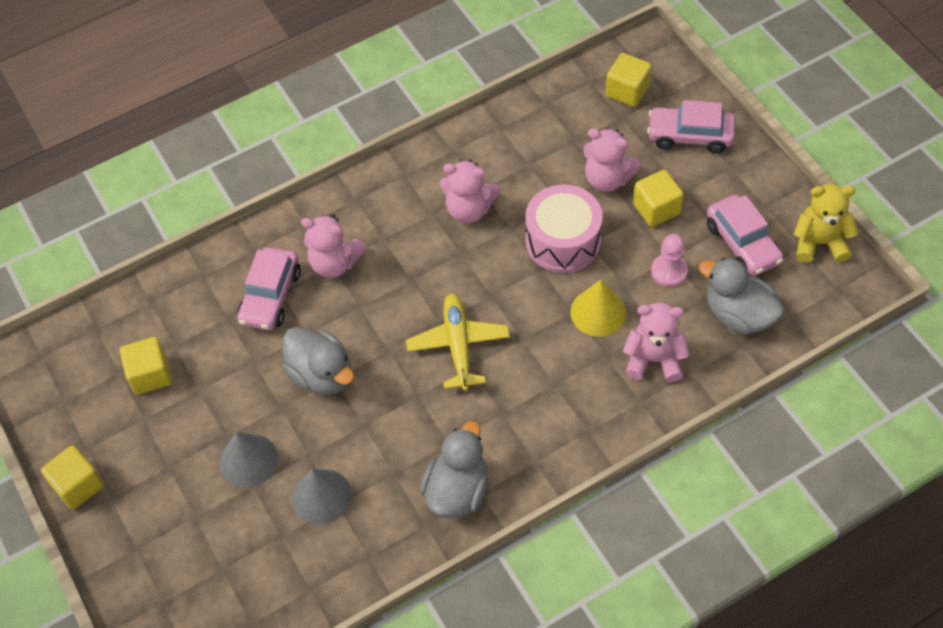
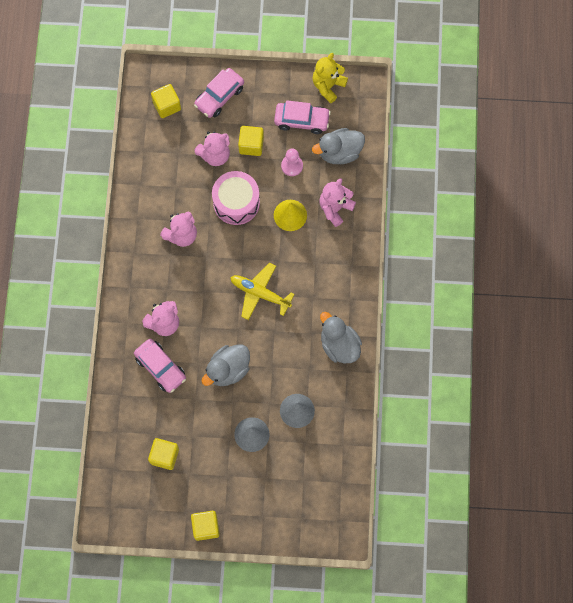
camera: 60 degrees left, 15 degrees up
(322, 374) = (228, 370): grey duck -> grey duck turned 150 degrees clockwise

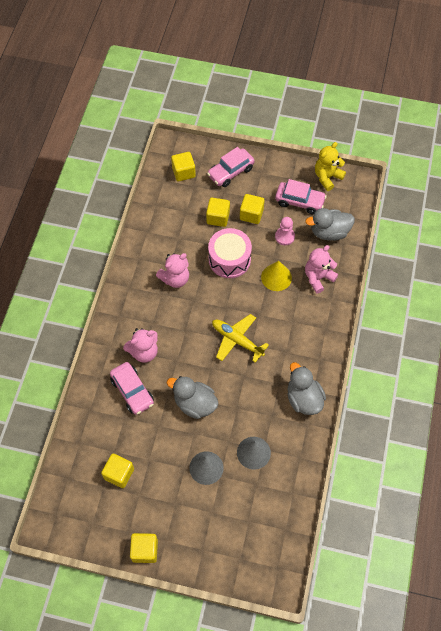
camera: 10 degrees right, 10 degrees down
(215, 155) = (218, 217): pink teddy bear -> yellow cube
(228, 370) = (195, 404): grey duck -> grey duck turned 60 degrees clockwise

